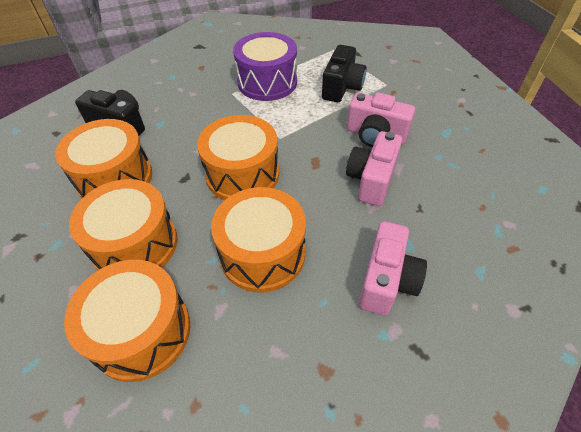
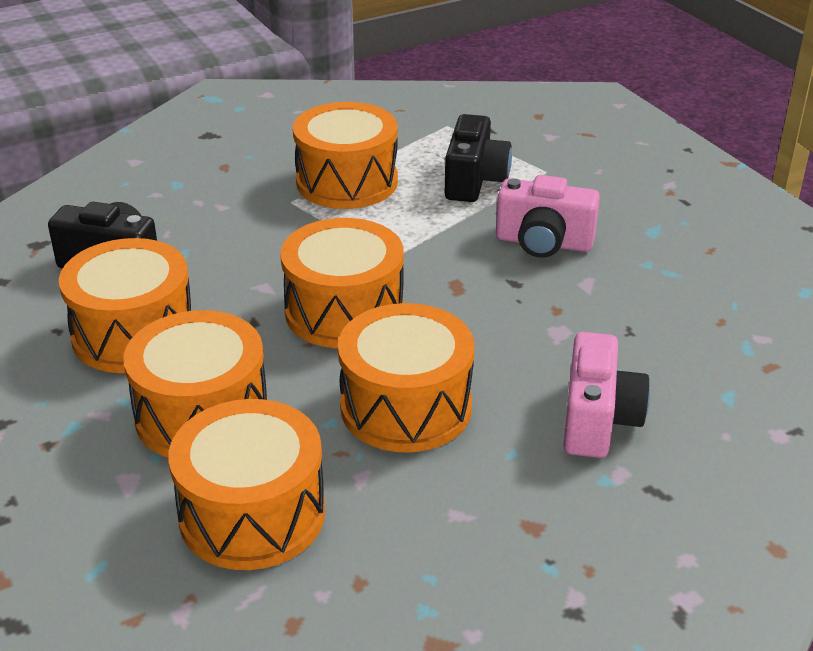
camera: 10 degrees left, 15 degrees down
(267, 82) = (347, 182): purple drum -> orange drum
(371, 180) = (550, 301): pink camera -> none

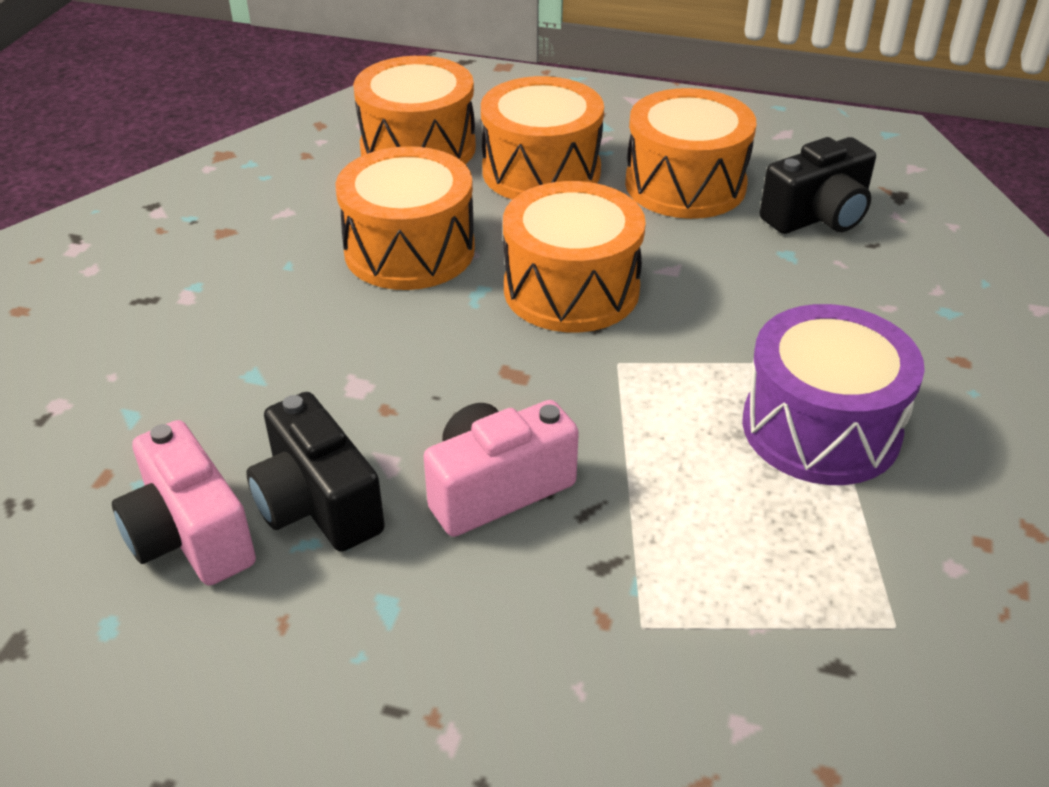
camera: 135 degrees right, 5 degrees up
(347, 182) = (821, 428): orange drum -> purple drum
(474, 180) = (701, 536): black camera -> black camera (317, 504)
(598, 420) = (241, 325): pink camera -> pink camera (190, 535)

